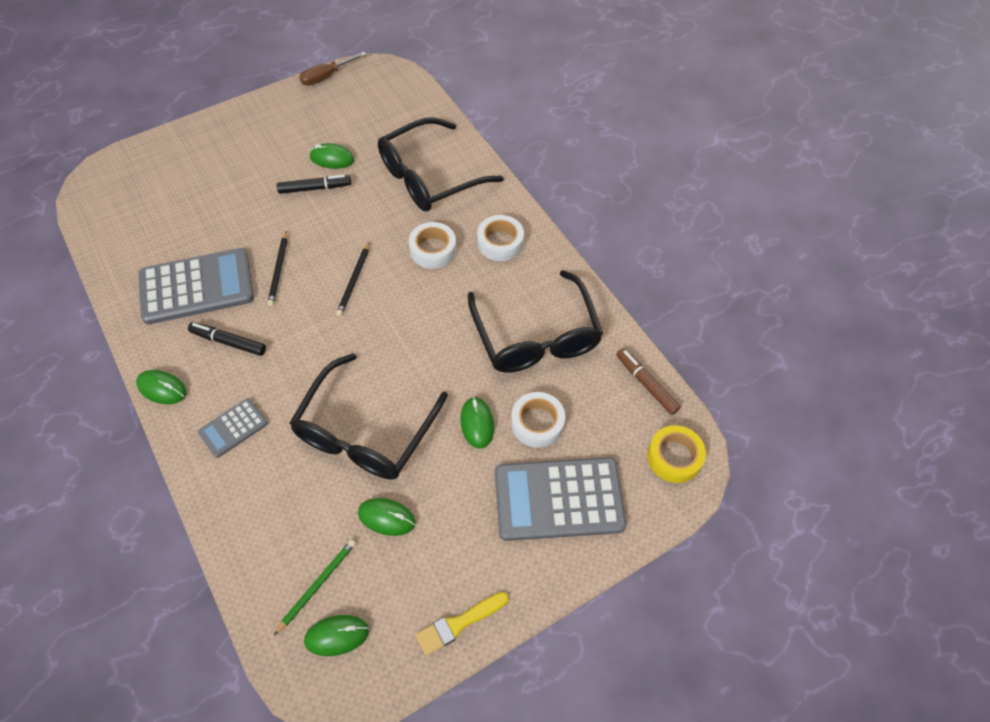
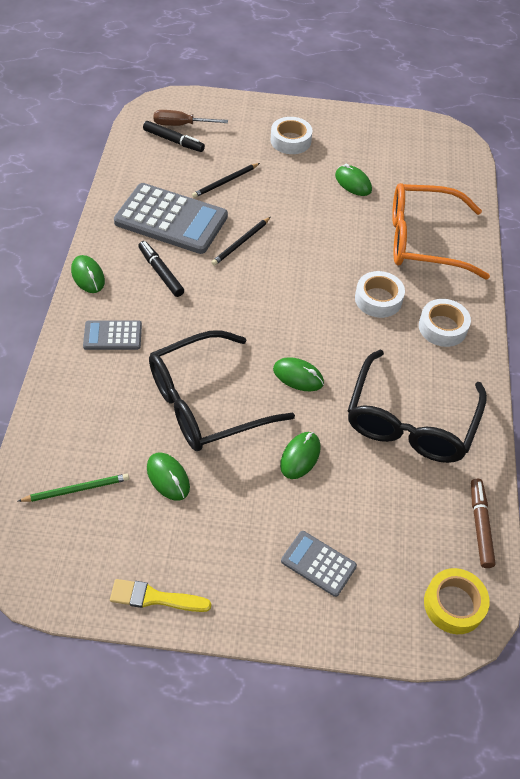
camera: 35 degrees right, 5 degrees down
(315, 188) = (320, 198): black marker -> black marker (173, 141)
(326, 76) = (401, 118): brown screwdriver -> brown screwdriver (181, 125)
(337, 635) = (59, 536): green mouse -> green mouse (298, 376)
(354, 281) = (293, 285): black pencil -> black pencil (225, 182)
(429, 177) = (424, 241): black glasses -> orange glasses
(537, 423) = (352, 491): white tape -> white tape (290, 141)
(558, 499) = (318, 563): grey calculator -> grey calculator, size x0.50

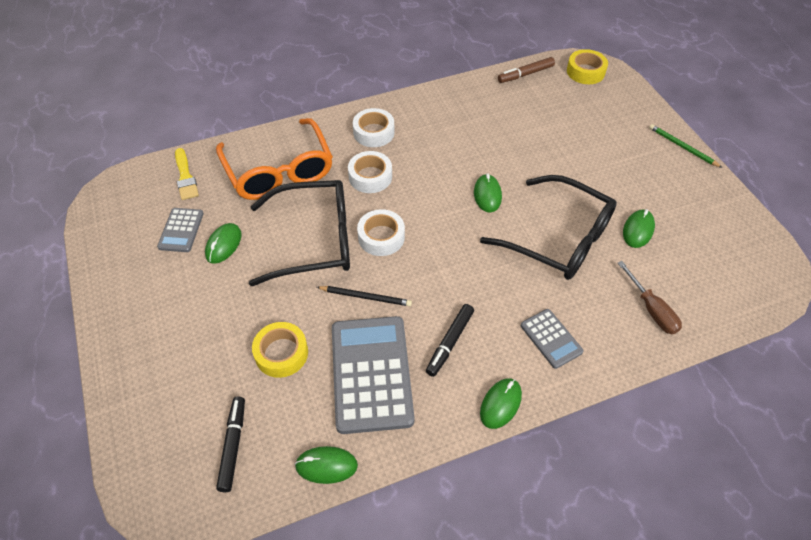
camera: 115 degrees left, 0 degrees up
(76, 489) = (699, 279): green pencil -> green pencil (682, 147)
(154, 598) = (718, 196): yellow brush -> yellow brush (185, 177)
(181, 125) = (196, 455): brown screwdriver -> brown screwdriver (651, 309)
(225, 182) = (281, 353): black pencil -> yellow tape
(290, 141) = (176, 324): white tape -> white tape (381, 237)
(300, 456) = (554, 168): green mouse -> green mouse (326, 466)
(318, 563) = (618, 131): grey calculator -> grey calculator (181, 230)
(410, 421) = (475, 124): black glasses -> black glasses (314, 240)

